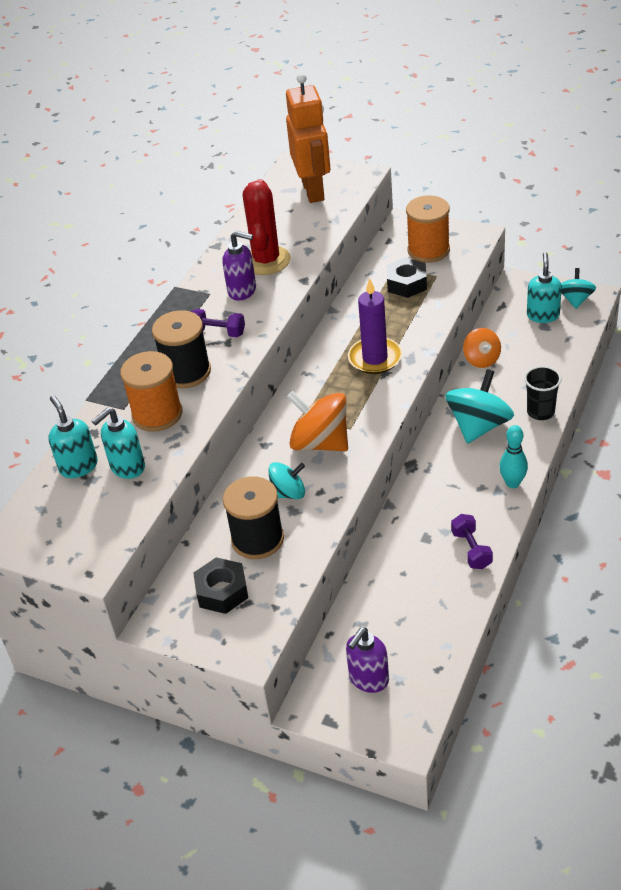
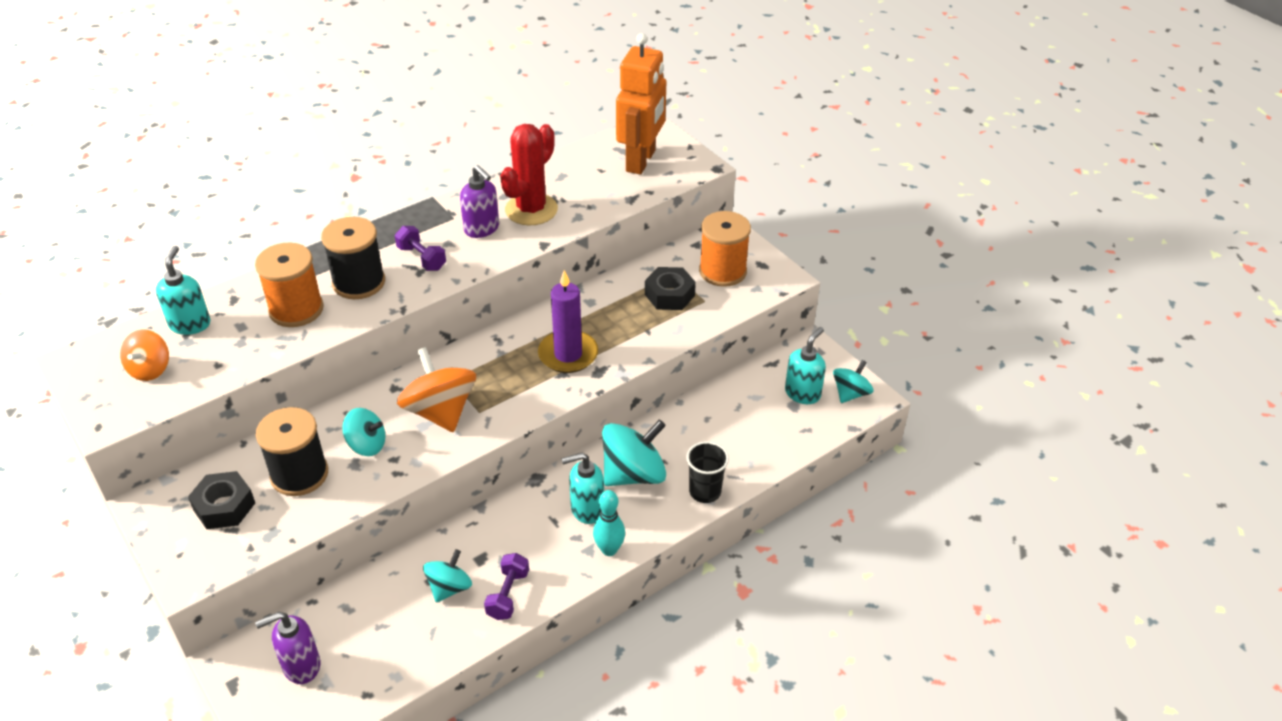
camera: 25 degrees right, 0 degrees up
(127, 467) = (224, 346): turquoise soap dispenser -> turquoise soap dispenser (587, 509)
(424, 568) = (449, 587): none -> turquoise spinning top
(481, 359) = (701, 408): orange spinning top -> orange spinning top (150, 369)

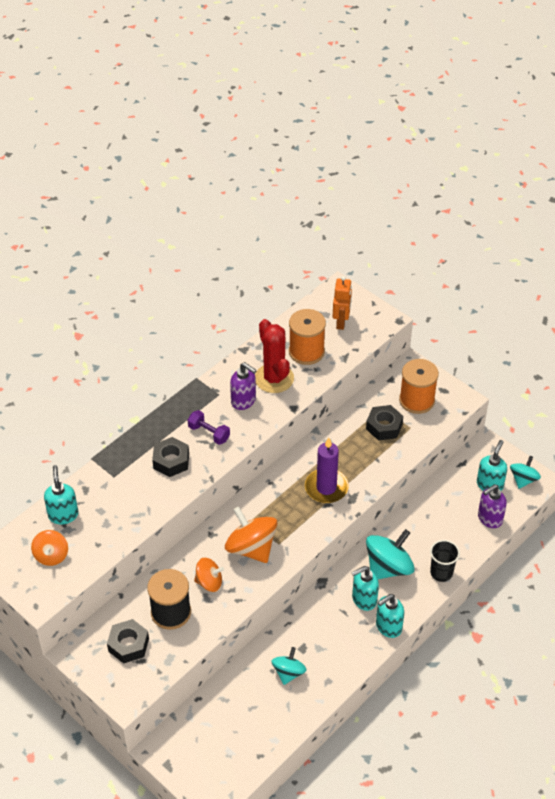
camera: 10 degrees left, 5 degrees up
(296, 309) = (135, 491): orange spool -> orange spool (306, 352)
(301, 666) = (208, 744): purple soap dispenser -> purple soap dispenser (489, 518)
(359, 282) = (171, 461): black spool -> black nut
(367, 445) = (209, 582): turquoise spinning top -> orange spinning top
(508, 594) = (330, 671): purple dumbbell -> none
(531, 210) = (274, 378): red cactus -> red cactus turned 45 degrees counterclockwise
(609, 549) = (388, 627): turquoise bowling pin -> turquoise soap dispenser
(641, 161) = (341, 322): orange robot -> orange robot, size x0.60

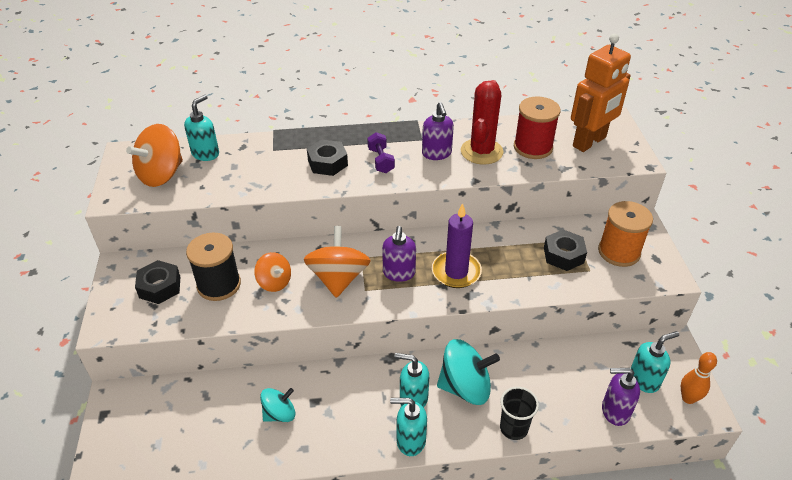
camera: 40 degrees right, 5 degrees down
(51, 555) = (161, 174): orange spinning top -> orange spinning top, size x1.68
(289, 515) = (399, 273): none -> purple soap dispenser
(306, 352) = (533, 147): orange spool -> red spool
(341, 322) = (589, 142): orange robot -> orange robot, size x1.68
(523, 479) = (688, 398): turquoise spinning top -> orange bowling pin

